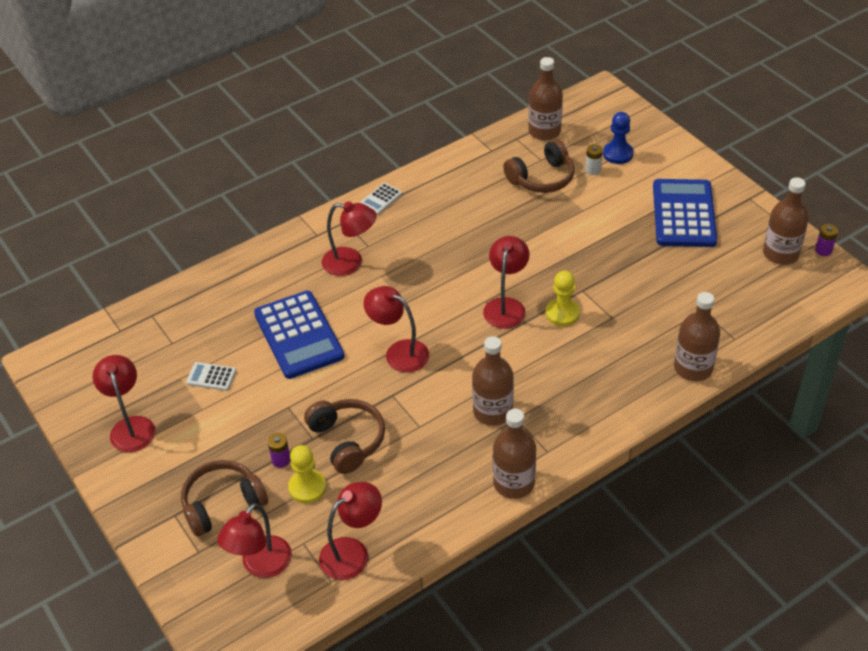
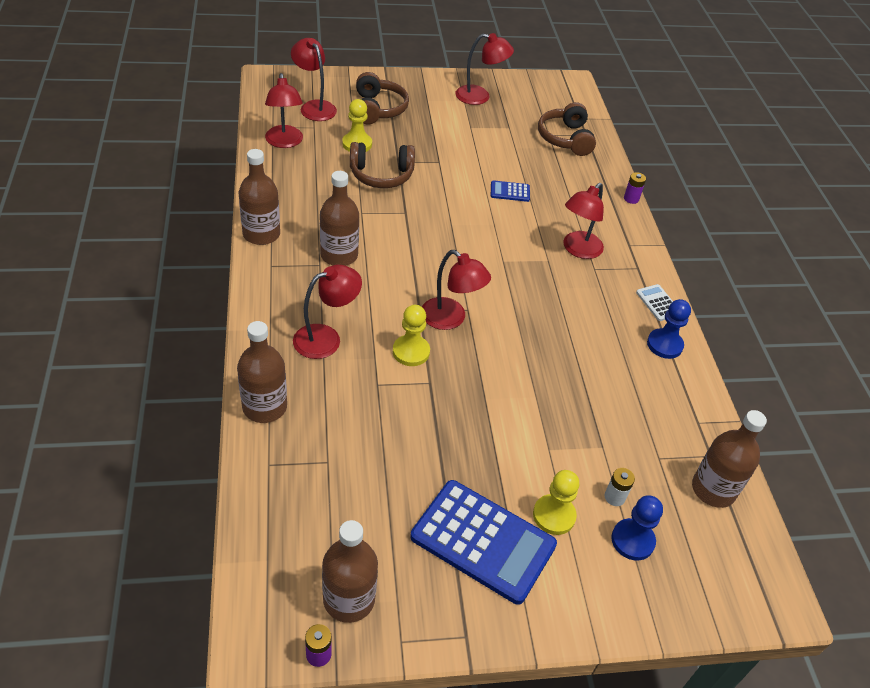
camera: 110 degrees right, 0 degrees up
(211, 377) = (499, 140): white calculator -> none
(281, 460) = (392, 142): purple battery -> purple battery (631, 199)
(299, 335) = (510, 192): blue calculator -> blue calculator, size x0.44
(399, 352) = (448, 233): red lamp -> red lamp (326, 338)
(427, 184) = (664, 345): none -> blue pawn
(542, 178) = (624, 441): brown headphones -> brown headphones (565, 138)
(634, 191) = (554, 515): none -> yellow pawn

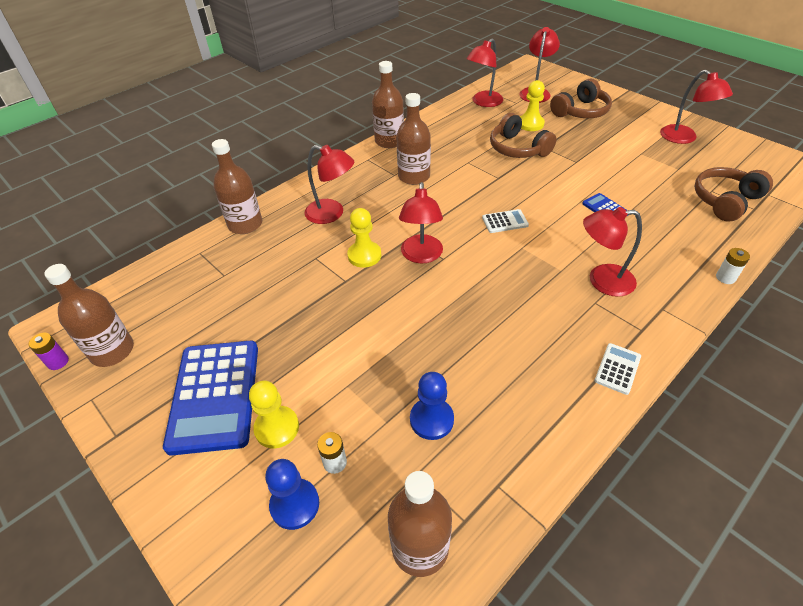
camera: 60 degrees right, 0 degrees up
(464, 248) = (505, 221): none -> white calculator
(631, 199) = (725, 277): purple battery -> white battery
(664, 345) = (568, 403): blue pawn -> blue pawn (431, 419)

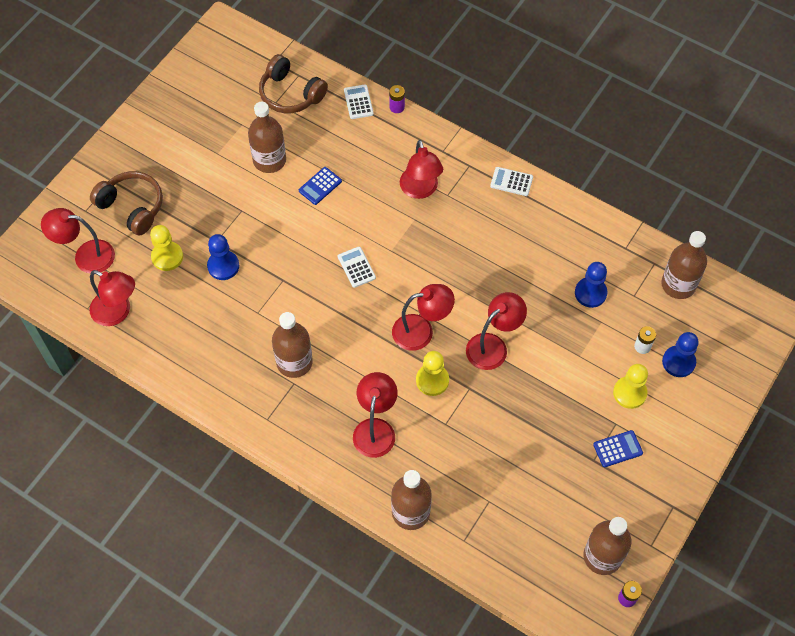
camera: 105 degrees left, 15 degrees up
(215, 395) = (617, 449): blue calculator -> blue calculator, size x0.44
(389, 141) = (224, 404): brown bottle -> brown bottle (269, 160)
(517, 149) = (223, 266): brown headphones -> blue pawn
(684, 138) = (182, 114): red lamp -> red lamp (493, 346)
(725, 277) = (397, 107): white battery -> purple battery
(726, 247) = (358, 102): none -> white calculator

